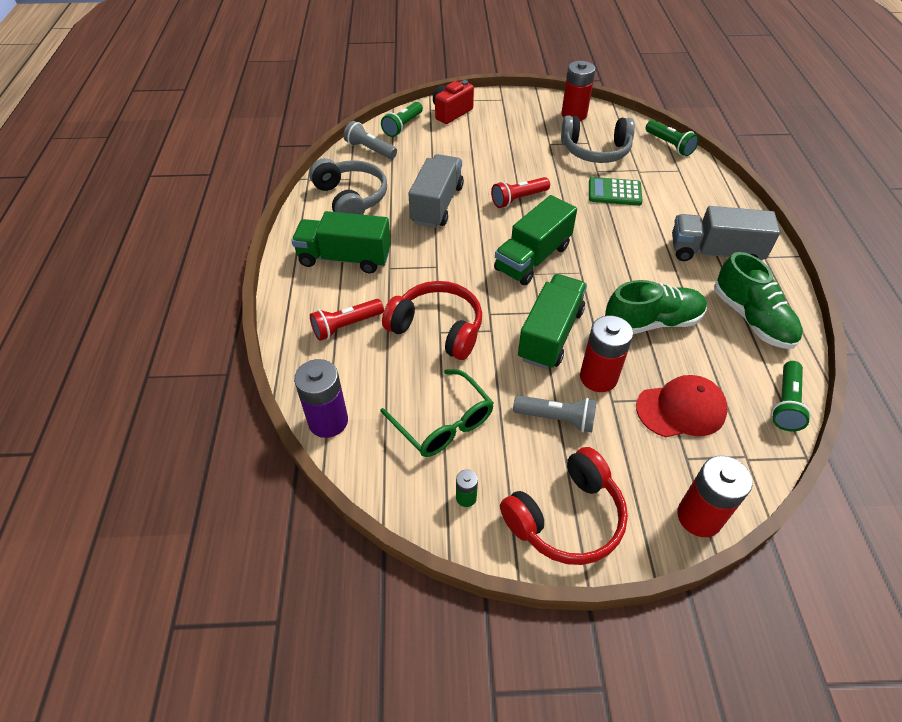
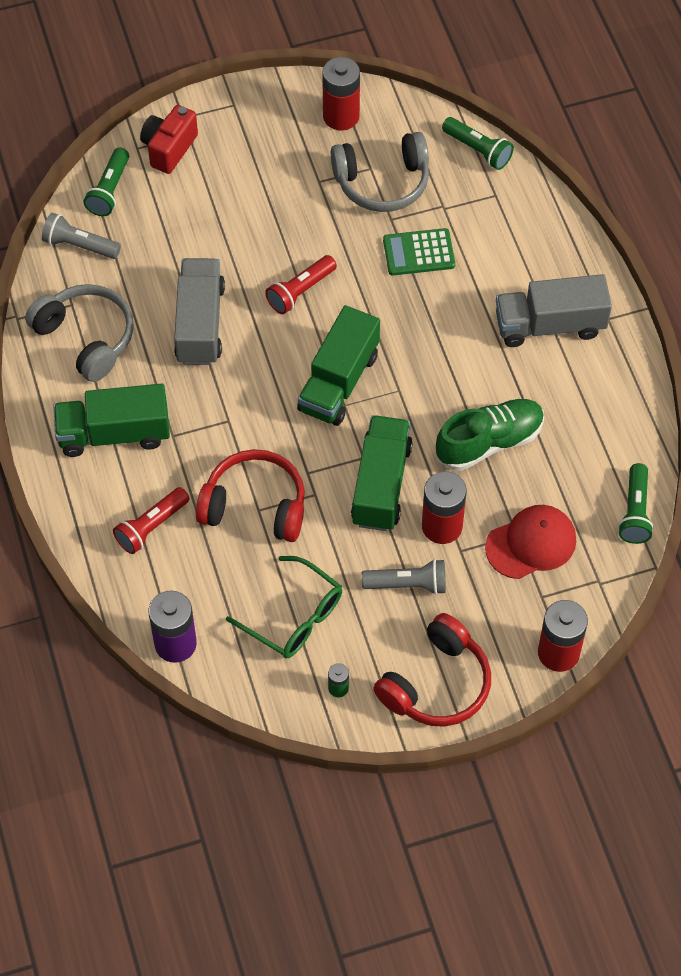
camera: 15 degrees left, 10 degrees up
(751, 319) = (596, 412): green shoe -> none

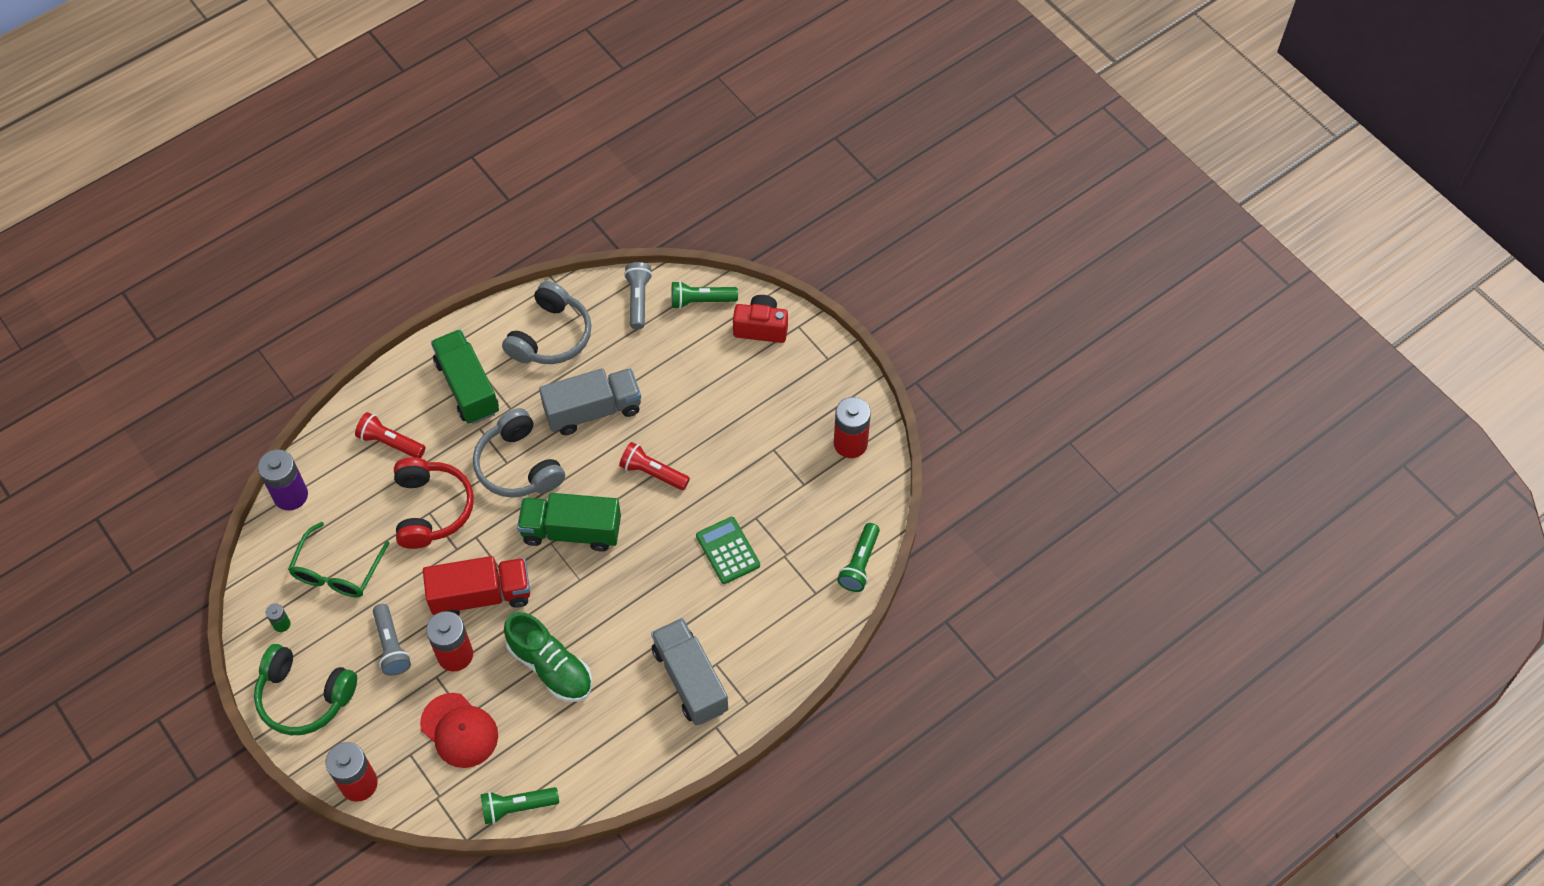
camera: 70 degrees right, 0 degrees up
(381, 485) = (481, 595): green truck -> red truck
(382, 182) = (792, 498): grey headphones -> grey headphones (518, 466)
(436, 684) = (304, 697): red headphones -> green headphones

